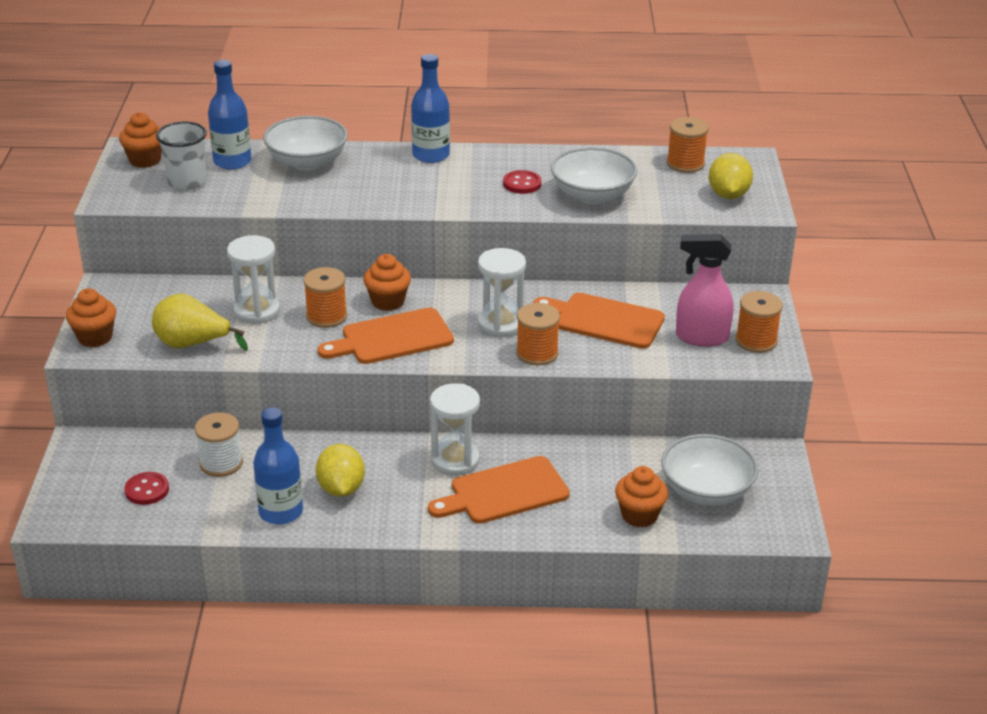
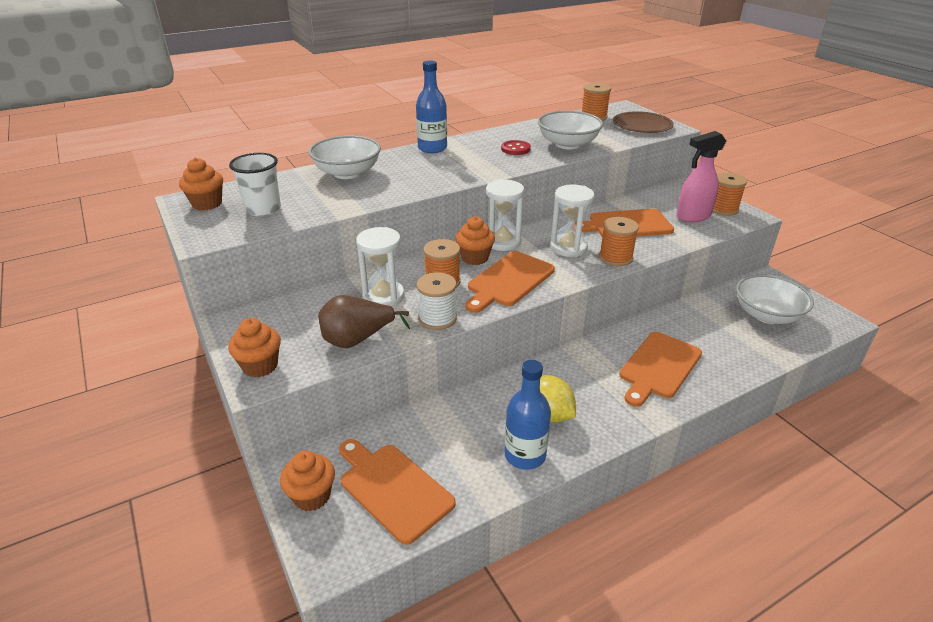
camera: 30 degrees left, 0 degrees up
(147, 490) = (393, 488): red button -> orange cutting board
(192, 344) = (357, 340): yellow pear -> brown pear
(221, 463) = (433, 435): white spool -> white spool (437, 318)
(232, 161) = (286, 187): blue bottle -> none
(455, 460) = (601, 358): white hourglass -> white hourglass (502, 242)
(639, 515) = (754, 347): orange cupcake -> orange cupcake (312, 496)
(728, 195) = (642, 125): yellow lemon -> brown plate

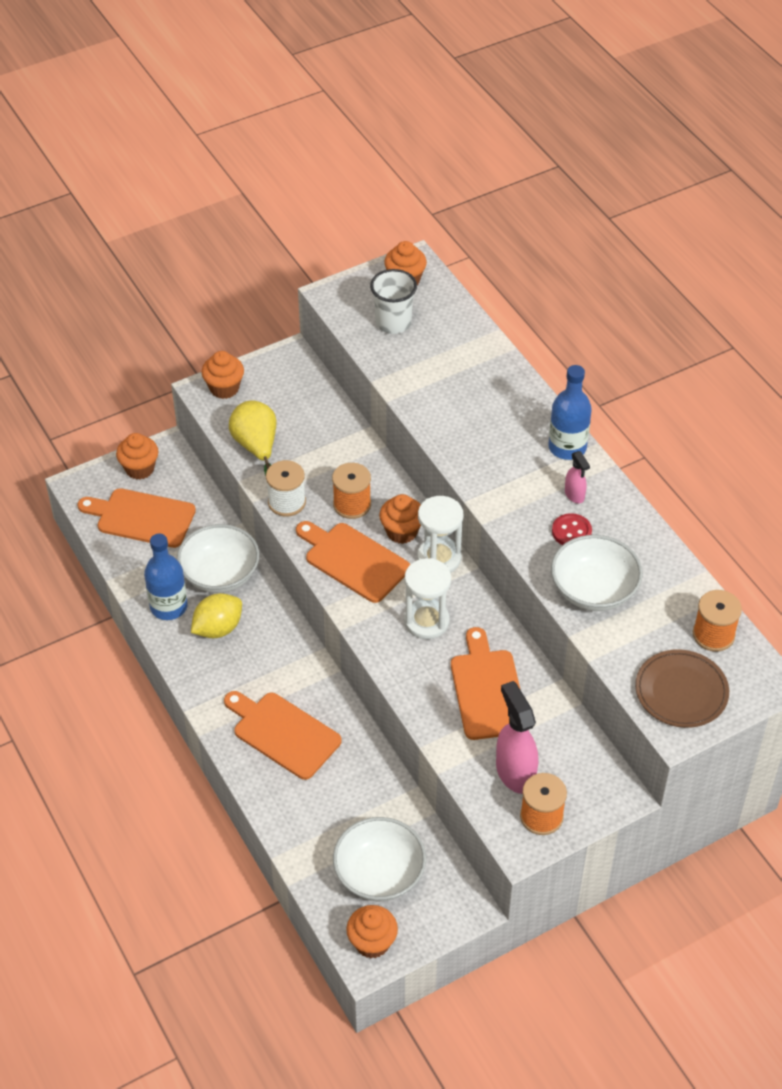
camera: 90 degrees right, 15 degrees up
(347, 173) = (485, 375): white bowl -> white bowl (220, 574)
(357, 340) = (256, 446): brown pear -> yellow pear
(383, 296) = (326, 459): white hourglass -> none
(393, 488) = (141, 517): orange cutting board -> orange cutting board turned 120 degrees counterclockwise
(480, 147) = (574, 495): none -> pink spray bottle
(615, 257) = (403, 665): orange spool -> none
(827, 318) = (372, 942): none -> orange cupcake

